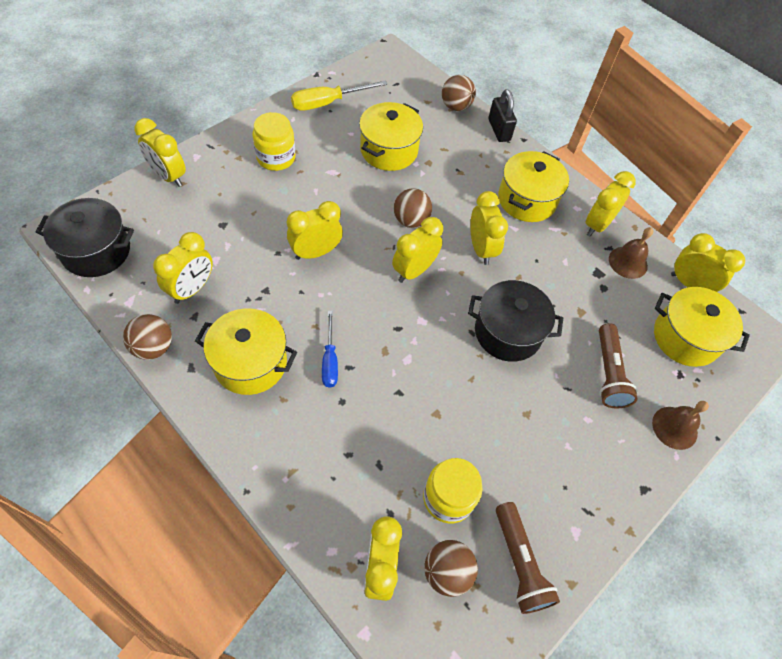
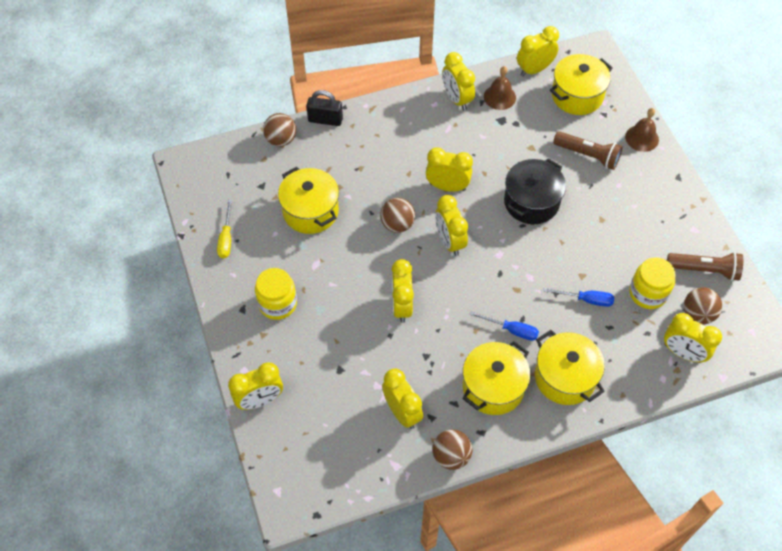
camera: 60 degrees left, 0 degrees up
(96, 251) = (327, 482): black pot -> none
(328, 103) = (226, 238): yellow screwdriver -> yellow screwdriver, size x0.66
(405, 428) = (586, 300): none -> blue screwdriver
(527, 200) = (411, 134): yellow pot -> yellow pot (565, 377)

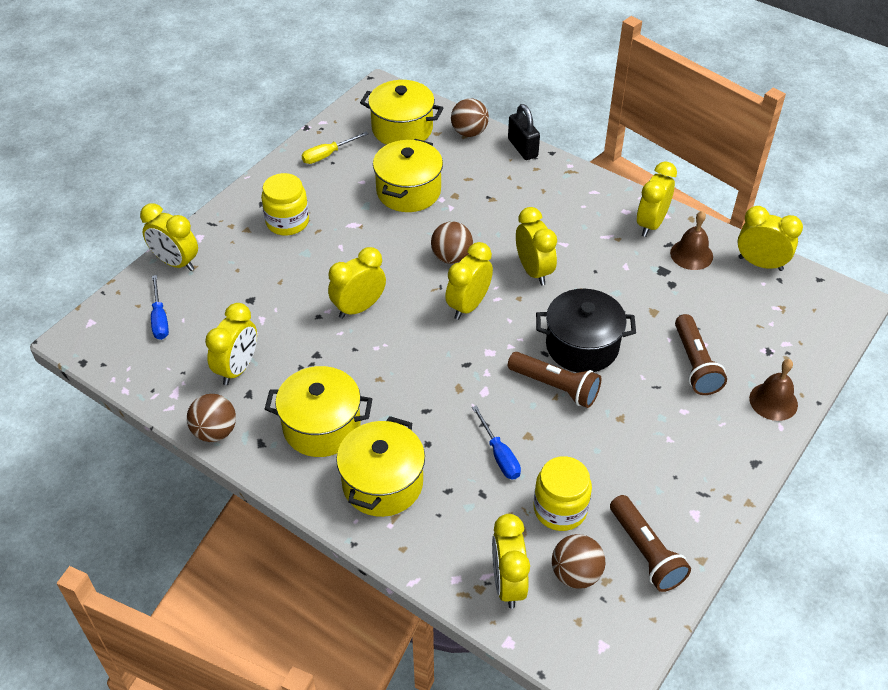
camera: 55 degrees right, 10 degrees down
(511, 330) = (404, 408): blue screwdriver -> blue screwdriver (160, 319)
(554, 237) = (555, 387): none -> brown flashlight
(577, 96) = (767, 315): yellow pot -> yellow pot (402, 129)

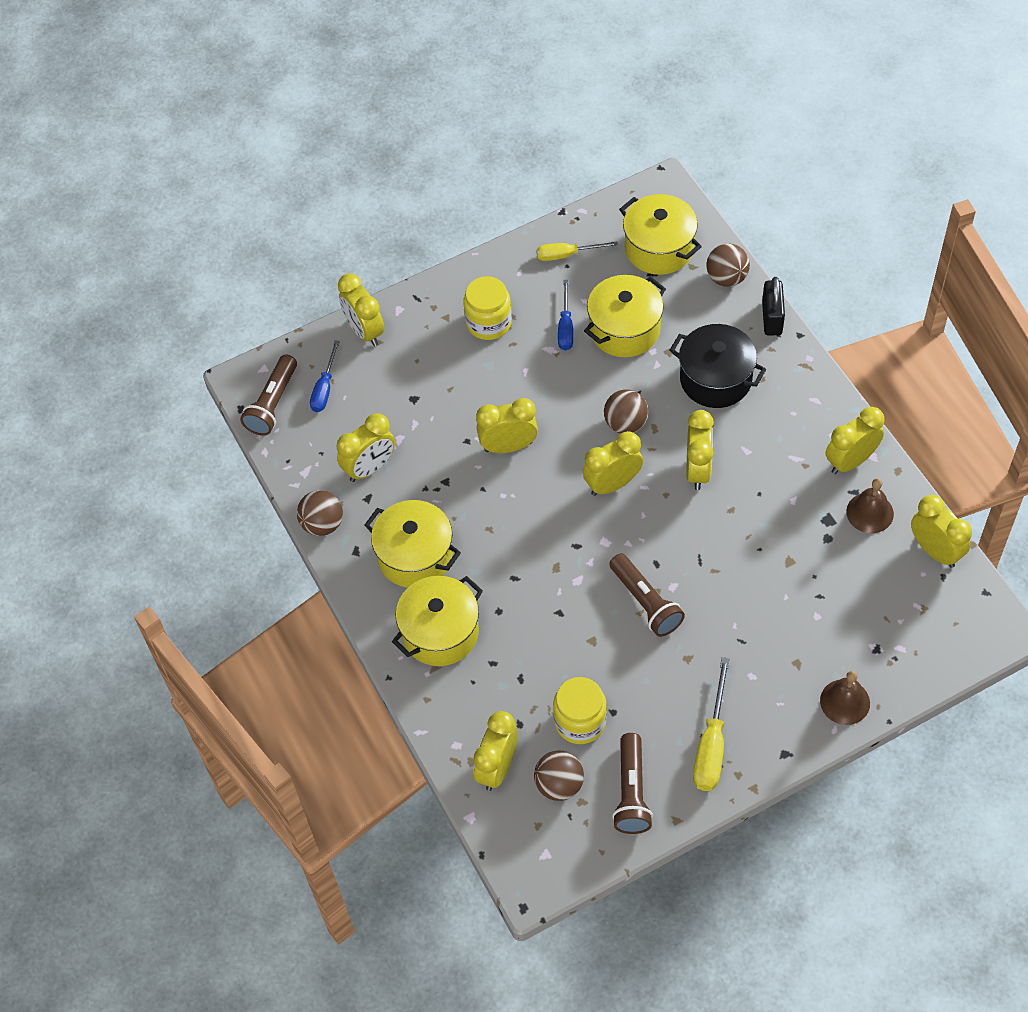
camera: 30 degrees right, 10 degrees up
(499, 455) = (556, 648): blue screwdriver -> blue screwdriver (565, 327)
(582, 346) = (696, 570): black pot -> black pot (715, 379)
(688, 481) = (711, 744): none -> yellow screwdriver
(695, 364) = (794, 633): brown flashlight -> brown flashlight (273, 404)

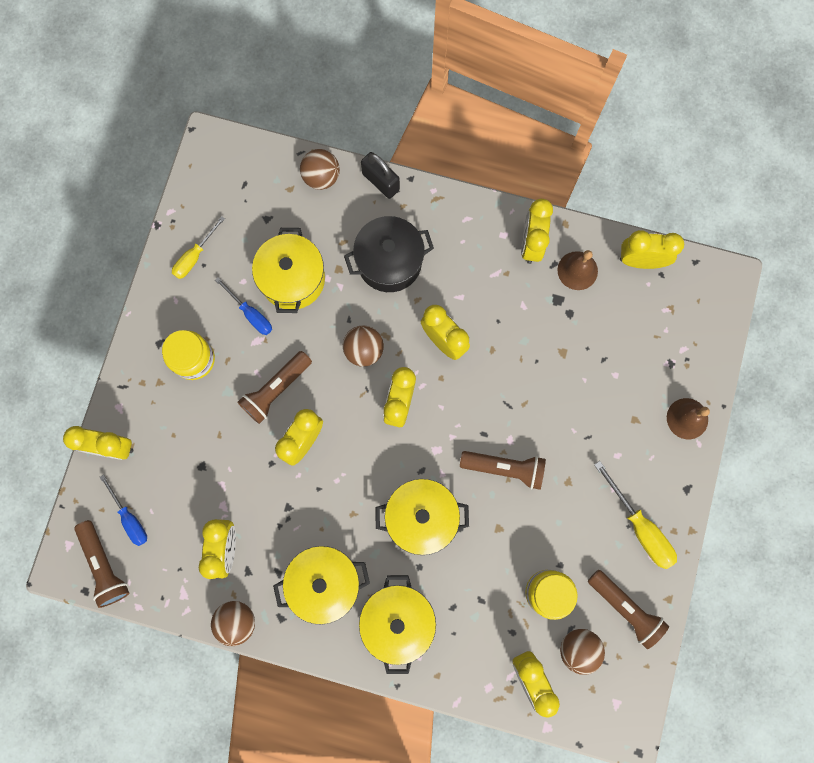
camera: 50 degrees left, 20 degrees up
(527, 394) = (276, 390): none -> brown flashlight
(659, 248) = (253, 194): yellow pot -> yellow pot (421, 517)

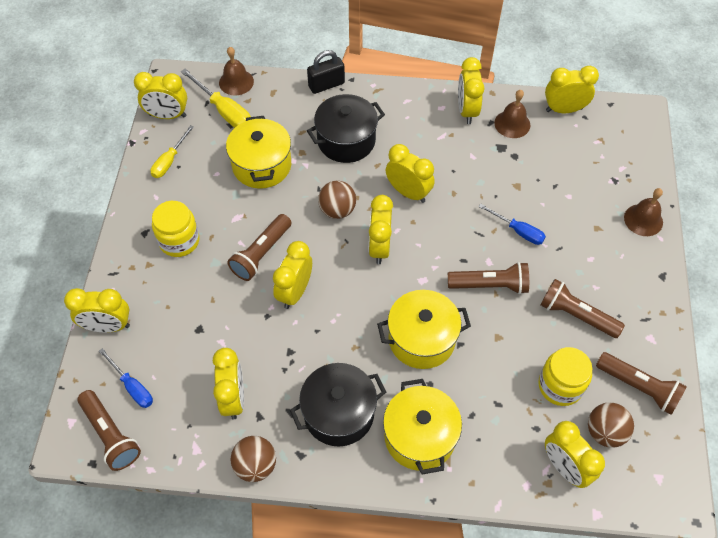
camera: 10 degrees left, 20 degrees down
(199, 195) = (167, 116): none -> yellow clock
(250, 314) = (227, 197): blue screwdriver -> blue screwdriver (518, 231)
(280, 161) = (236, 82): none -> brown bell
(321, 177) = (274, 88): brown ball -> none
(324, 582) = (339, 413): yellow pot -> black pot
(381, 182) = (326, 85): black padlock -> black padlock turned 60 degrees counterclockwise
(584, 518) = (576, 315): none -> brown flashlight
(639, 527) = (630, 314): yellow screwdriver -> yellow screwdriver (224, 111)

